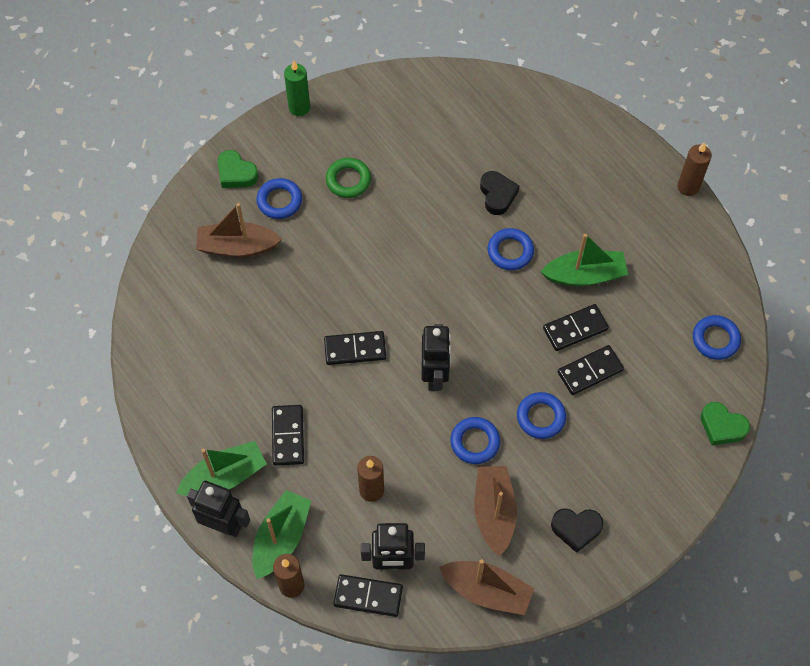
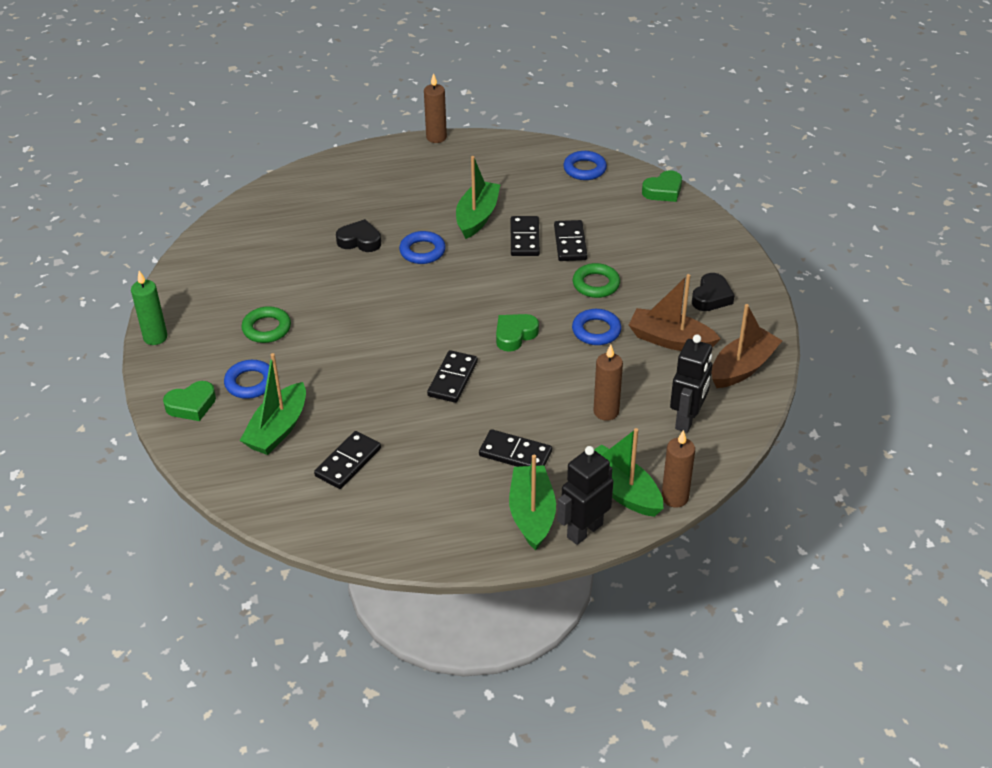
camera: 65 degrees left, 20 degrees down
(237, 247) = (278, 429): brown boat -> green boat
(368, 596) = (712, 446): black domino -> black domino (348, 462)
(435, 376) = (515, 335): black robot -> green heart
(541, 417) = (596, 284): blue ring -> green ring

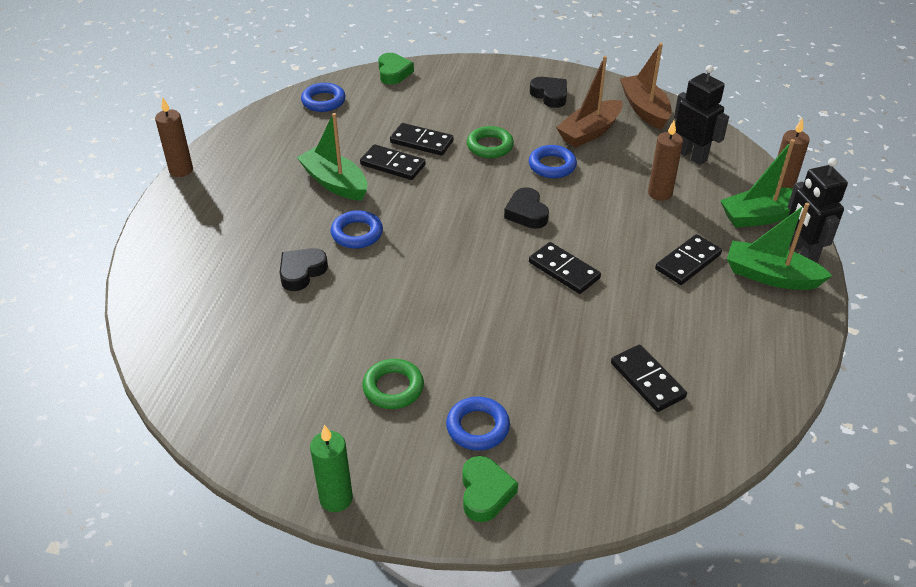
camera: 65 degrees left, 0 degrees up
(278, 429) = (568, 423): green boat -> none
(515, 335) = (526, 213): green heart -> black heart

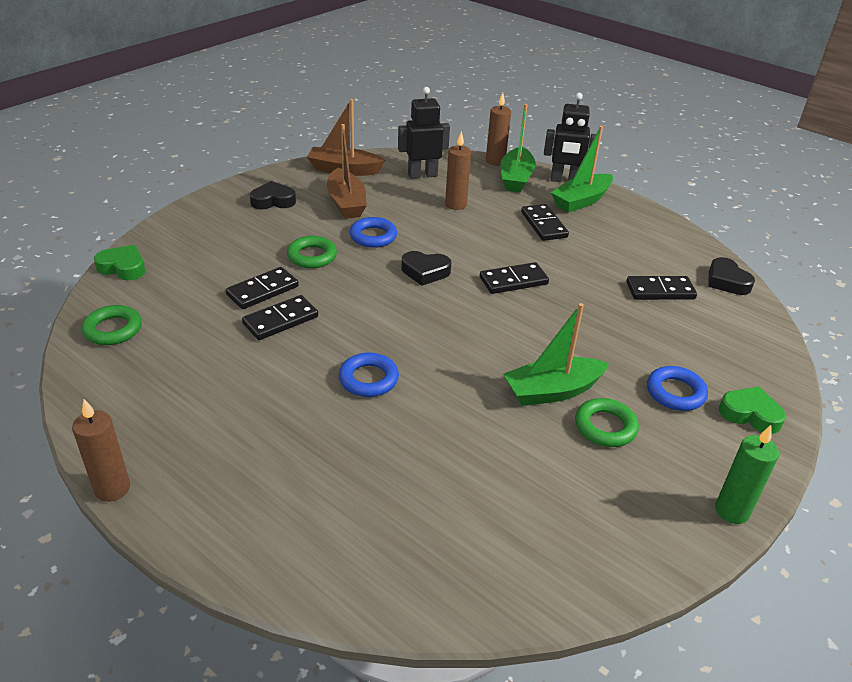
camera: 65 degrees left, 5 degrees down
(301, 272) = (399, 438): black heart -> black heart (726, 281)
(323, 101) = (113, 329): blue ring -> green ring
(335, 183) = (271, 368): green boat -> green boat (552, 391)

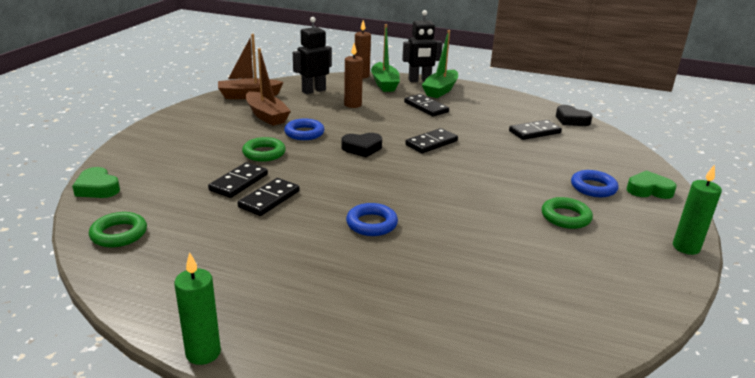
camera: 20 degrees left, 10 degrees down
(112, 489) = (203, 353): brown candle -> green candle
(123, 267) = (97, 188): green heart -> green heart turned 135 degrees counterclockwise
(273, 201) = (204, 123): black heart -> none
(552, 391) = (512, 203): green boat -> none

